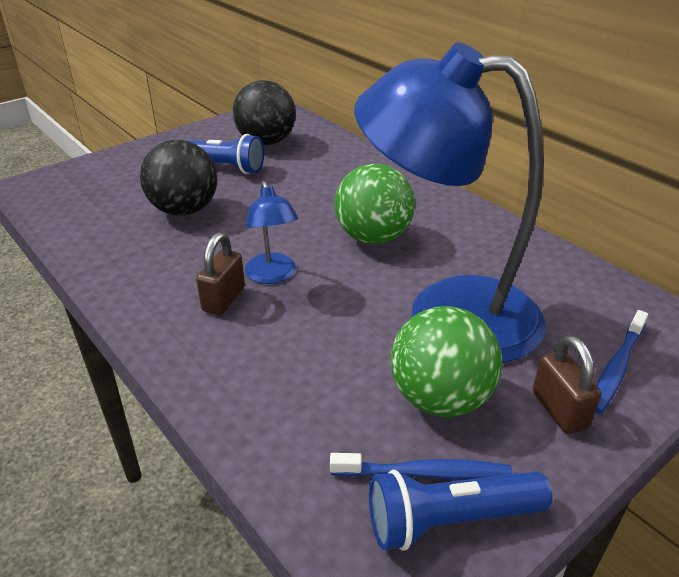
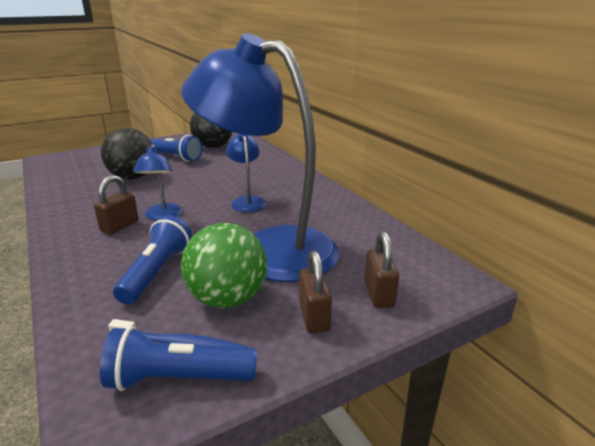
camera: 10 degrees right, 10 degrees down
(324, 368) = (157, 272): none -> blue flashlight
(373, 237) = (247, 201): green ball -> blue lamp
(617, 367) = (379, 294): blue toothbrush -> brown padlock

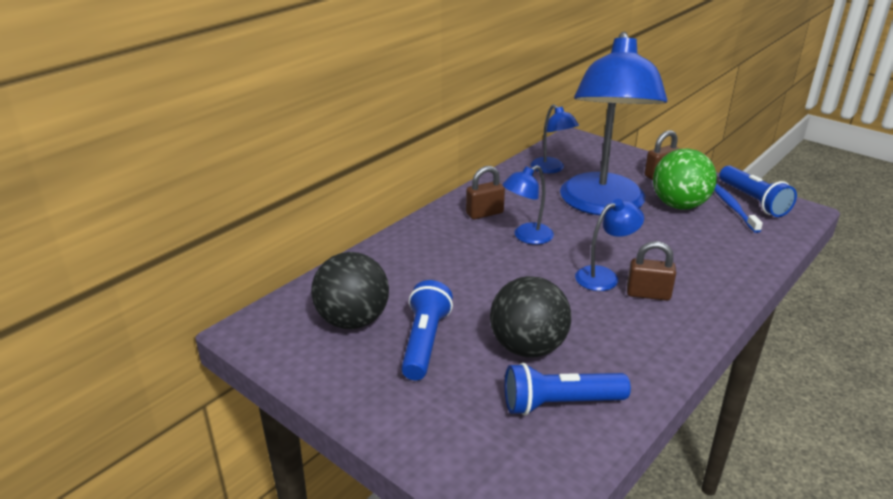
camera: 110 degrees left, 5 degrees up
(157, 272) = (686, 242): blue flashlight -> blue flashlight (560, 403)
(369, 241) = (551, 169): none -> blue lamp
(379, 294) = (615, 159): brown padlock -> brown padlock (484, 213)

